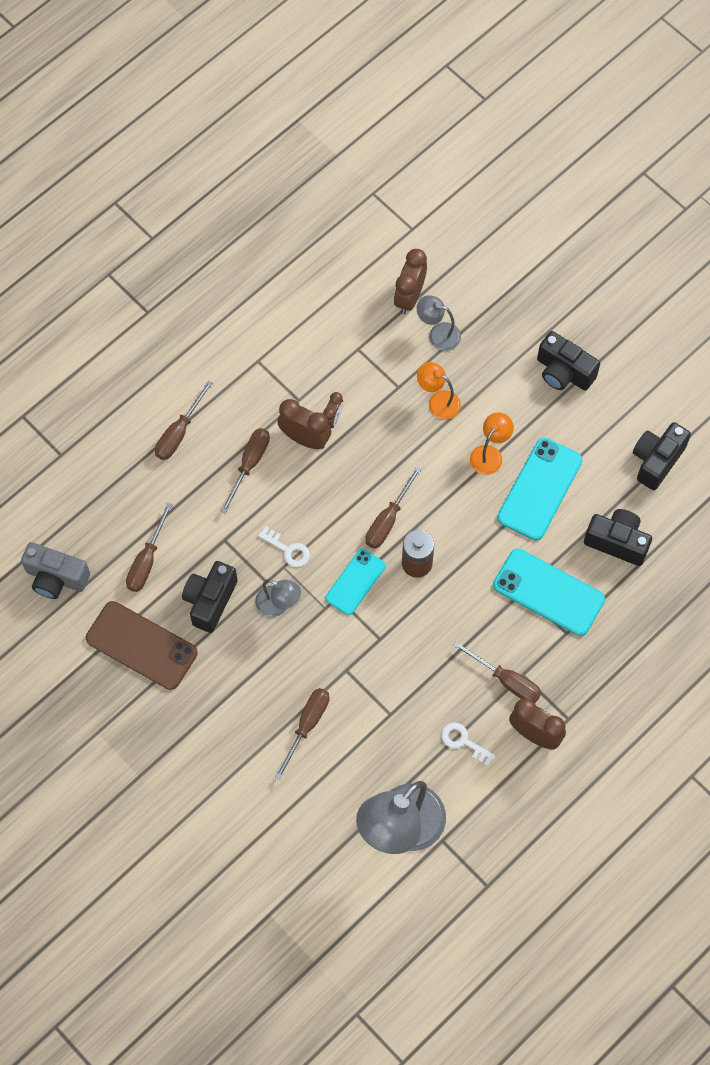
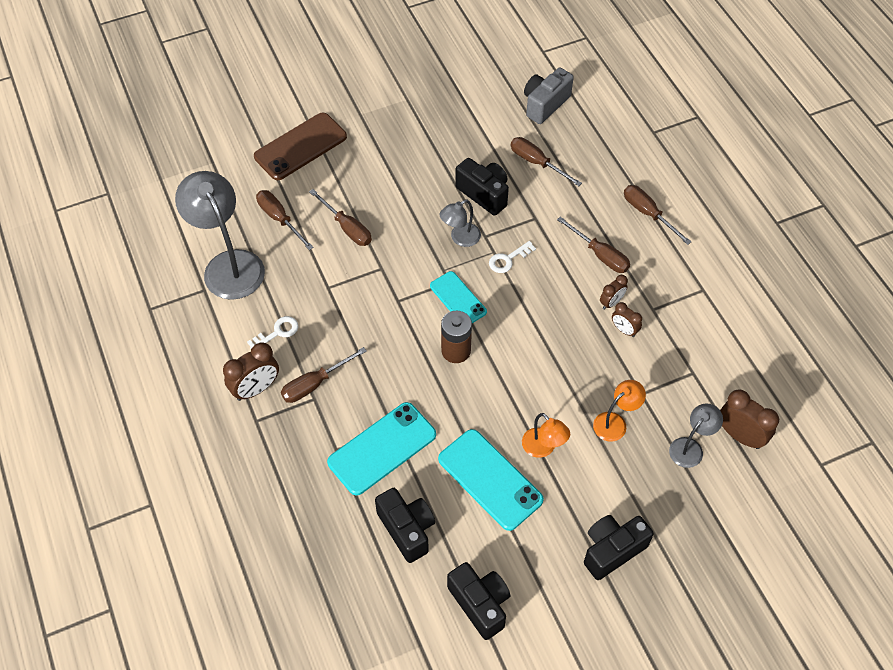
camera: 110 degrees right, 10 degrees down
(141, 646) = (465, 141): brown phone -> brown phone (300, 147)
(305, 439) = (611, 302): brown clock -> brown clock, size x0.59
(388, 520) = (507, 342): brown screwdriver -> brown screwdriver (279, 219)
(617, 542) = (407, 529): black camera -> black camera turned 75 degrees counterclockwise

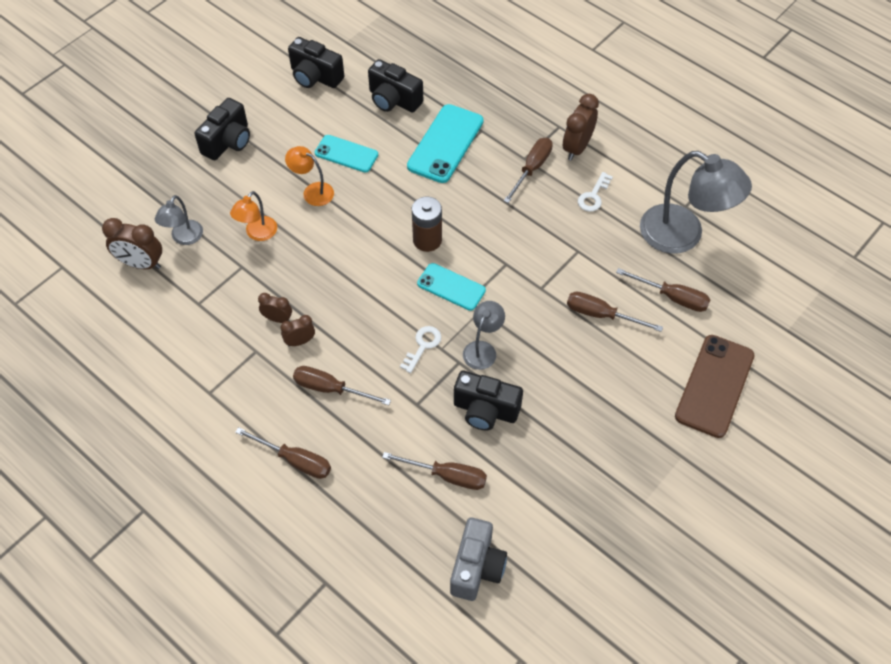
camera: 155 degrees right, 0 degrees up
(490, 479) = (346, 154): turquoise phone -> turquoise phone, size x0.63
(611, 302) = (300, 341): brown clock -> brown clock turned 45 degrees clockwise

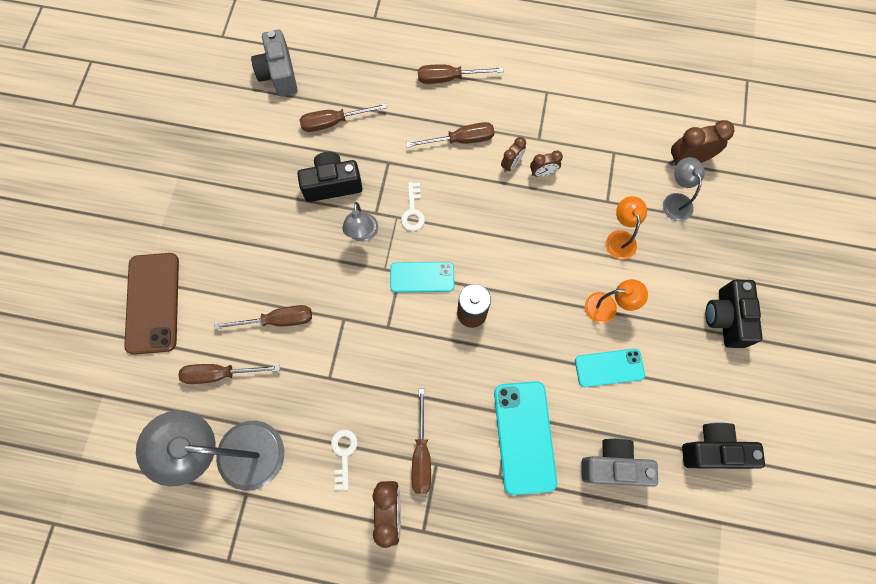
camera: 150 degrees right, 15 degrees up
(393, 100) = (613, 465): black camera -> grey camera

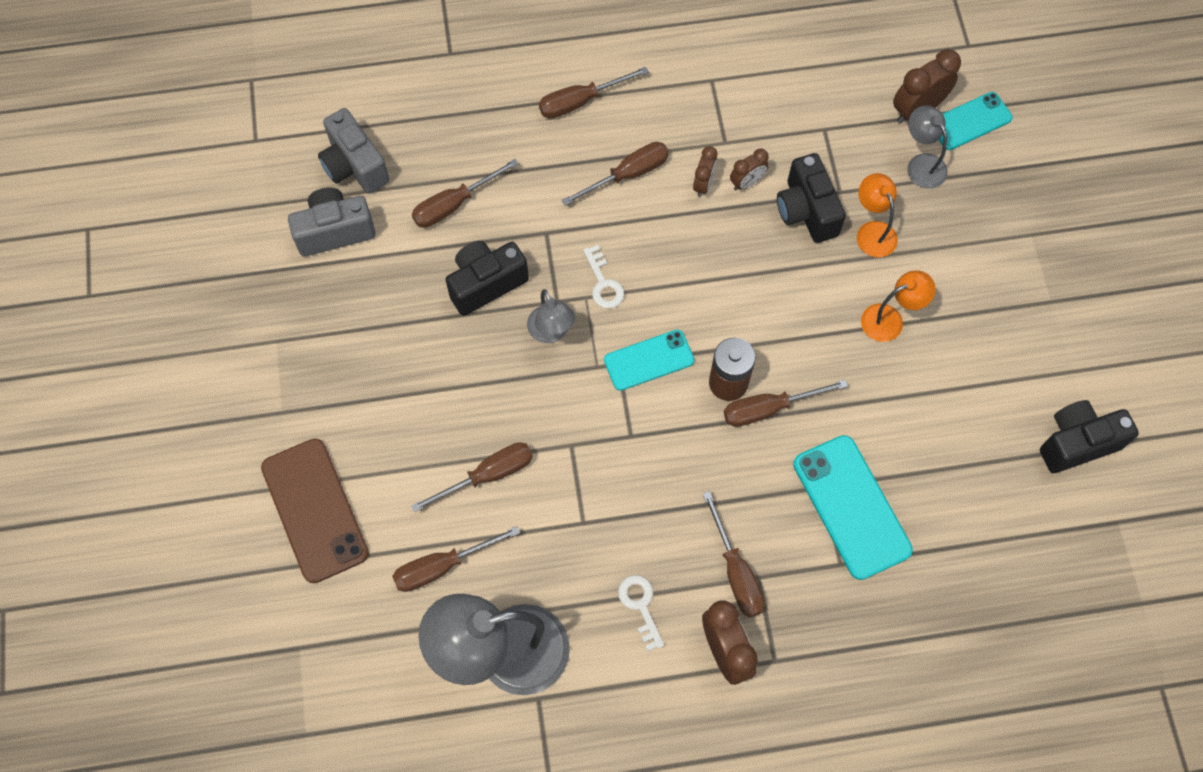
camera: 20 degrees left, 5 degrees down
(493, 342) = (769, 409): none -> brown screwdriver
(609, 368) = (920, 390): turquoise phone -> turquoise phone (970, 121)
(613, 465) = (969, 502): grey camera -> grey camera (335, 231)
(726, 318) = (1034, 284): black camera -> black camera (806, 211)

